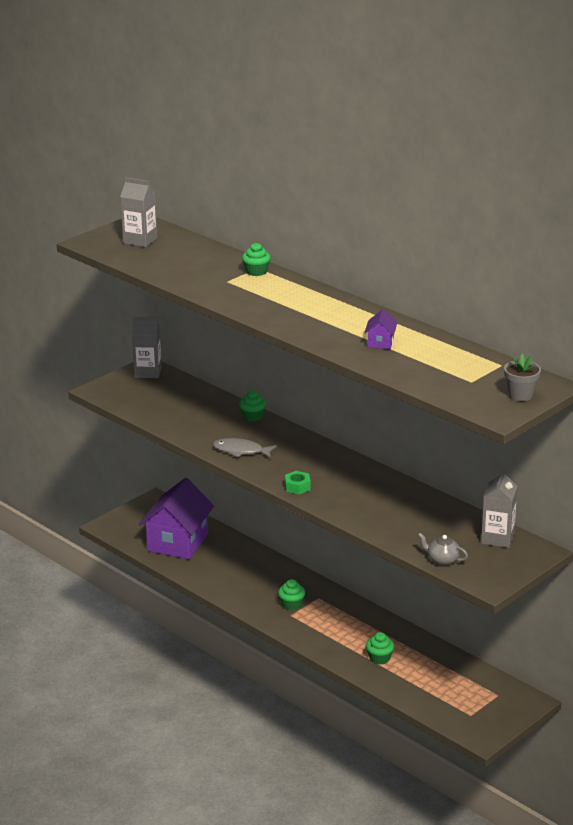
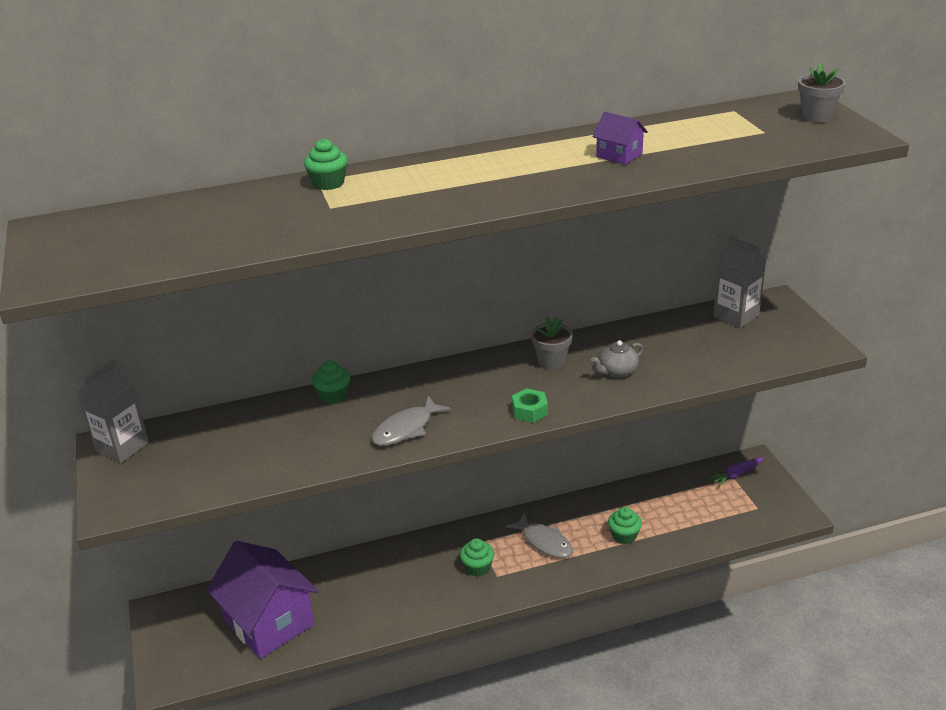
camera: 60 degrees left, 5 degrees up
(140, 240) = (107, 239): grey carton -> none
(341, 624) = (544, 542): none -> grey fish
(362, 479) = (551, 361): none -> grey flower pot
(442, 560) = (759, 360): grey teapot -> grey teapot (617, 371)
(504, 695) = (736, 474): none -> purple carrot

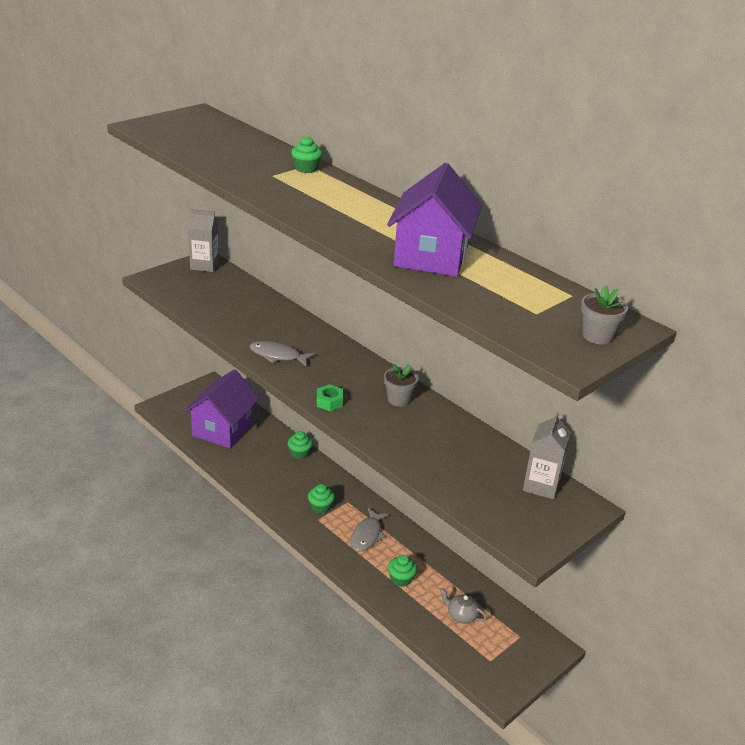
camera: 60 degrees right, 0 degrees up
(333, 395) = (297, 319): green cupcake -> green cupcake (299, 453)
(617, 371) = (407, 433): grey teapot -> grey teapot (461, 615)
(619, 155) = (431, 256): purple house -> purple house, size x2.36
(736, 474) = (526, 637): purple carrot -> none

